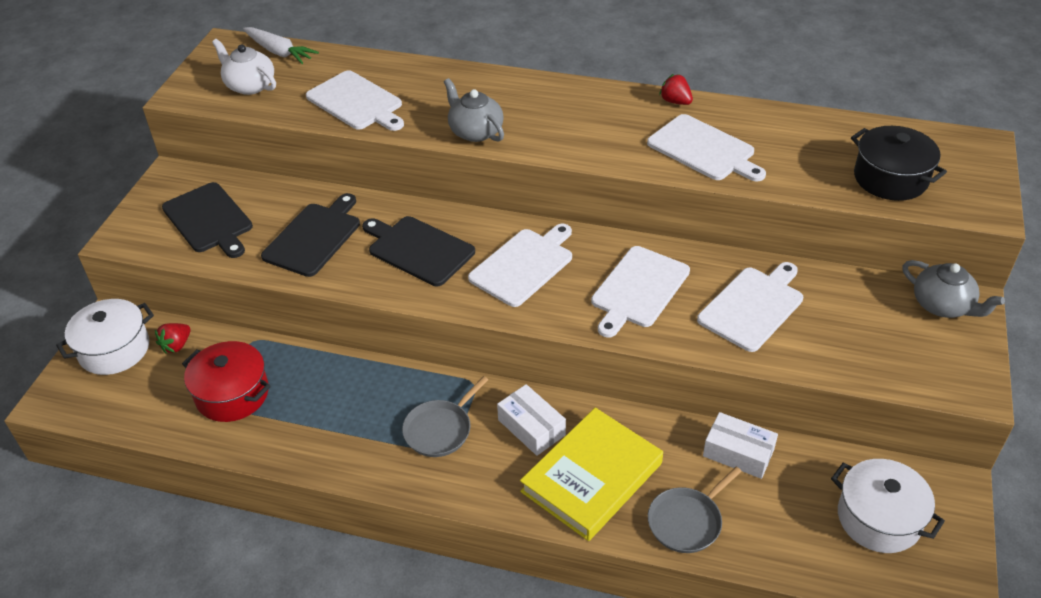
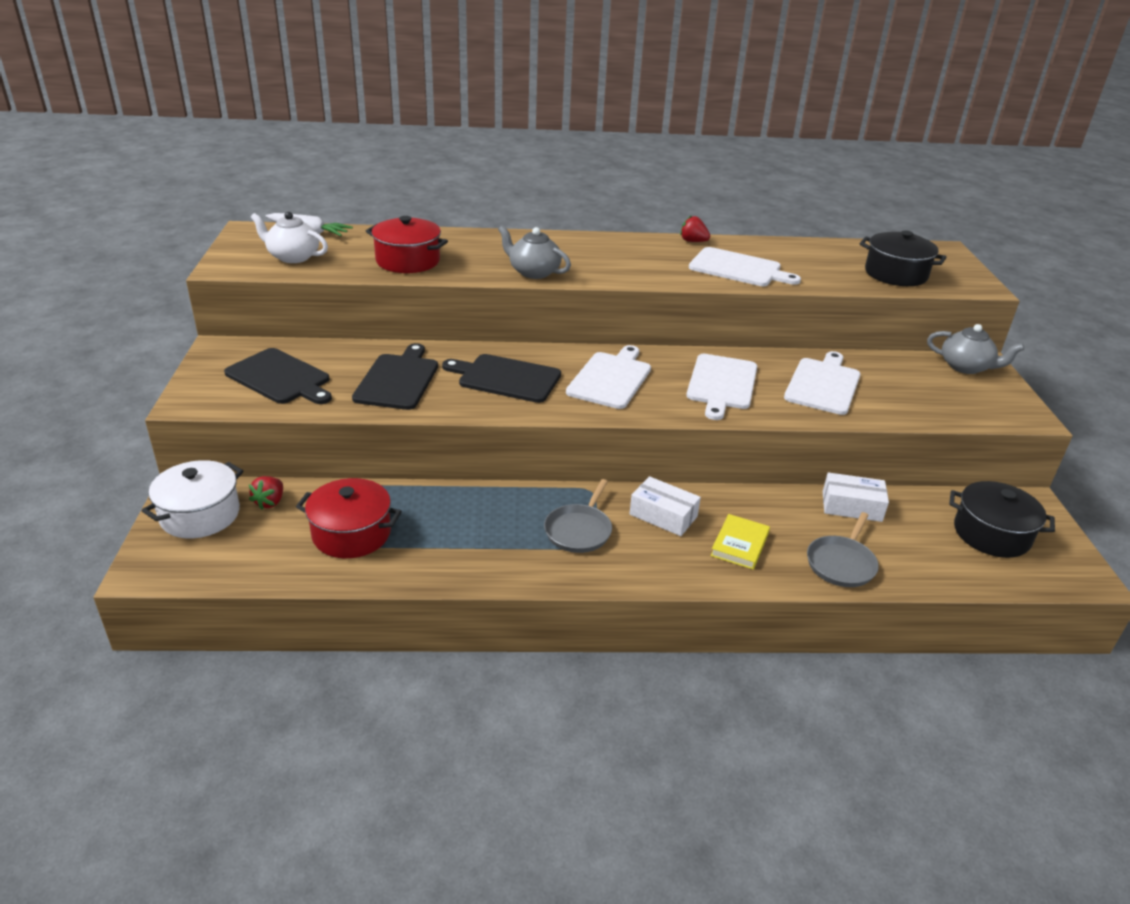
camera: 20 degrees left, 10 degrees down
(356, 102) = (408, 261): white cutting board -> red pot
(591, 477) = (739, 544): yellow book -> yellow book, size x0.52
(878, 518) = (991, 534): white pot -> black pot

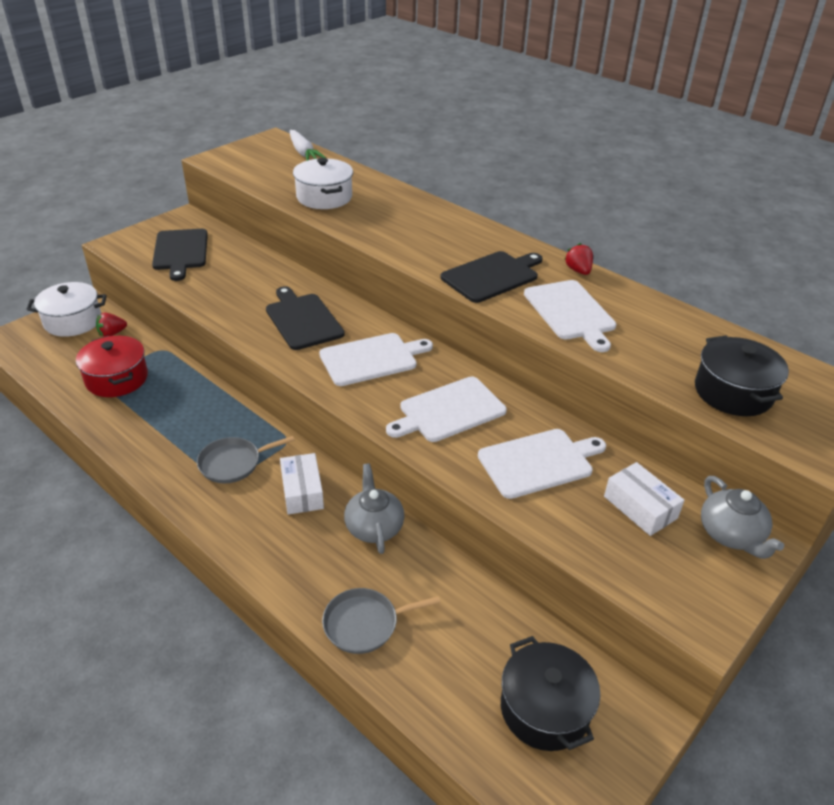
camera: 45 degrees right, 5 degrees up
(292, 257) = (262, 166): white teapot -> none
(398, 380) = (238, 286): black cutting board -> black cutting board (492, 276)
(408, 261) = (324, 197): red pot -> white pot
(533, 272) = (392, 241): grey teapot -> grey teapot (374, 526)
(739, 544) = (316, 551): yellow book -> none
(851, 506) = (457, 588): white box -> white box (640, 507)

